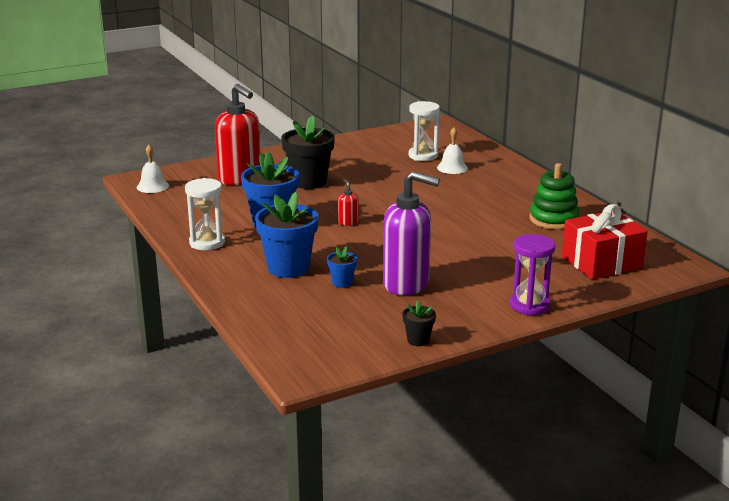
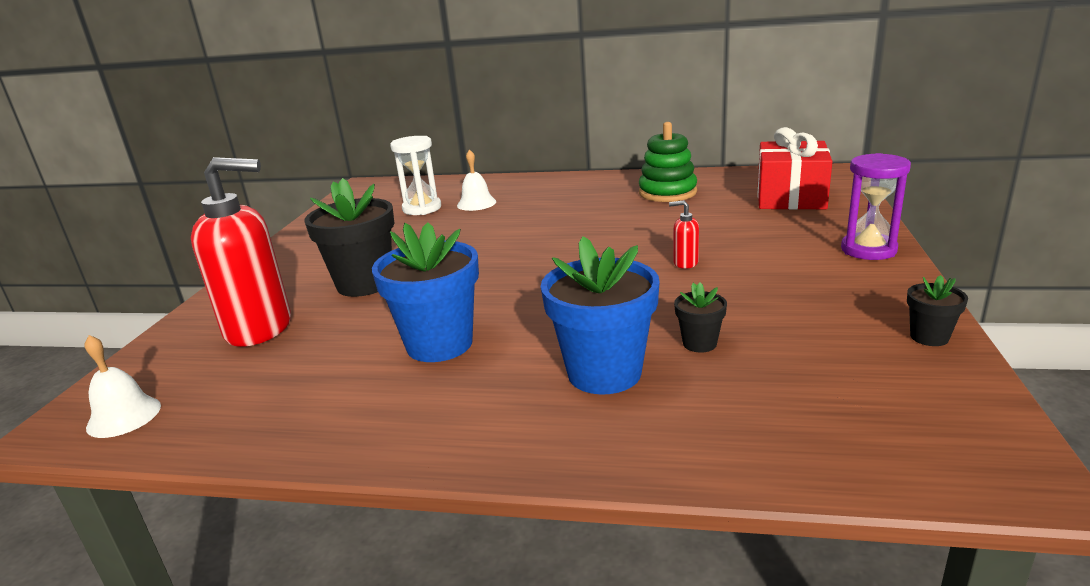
camera: 50 degrees left, 0 degrees up
(207, 243) = (417, 424): white hourglass -> none
(342, 283) = (699, 343): blue flower pot -> black flower pot
(348, 222) = (521, 290): red soap dispenser -> red soap dispenser (685, 263)
(406, 284) = (748, 301): purple soap dispenser -> none

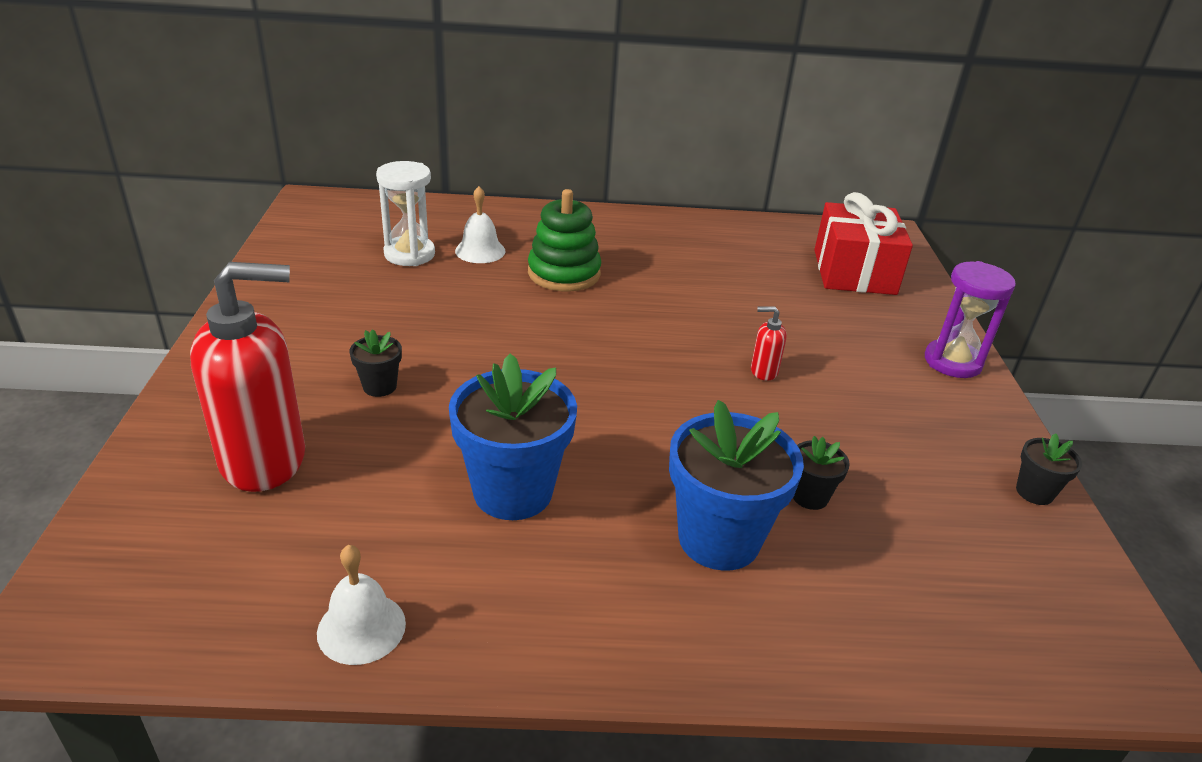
camera: 15 degrees left, 10 degrees up
(124, 416) = (135, 608): white bell -> white bell (361, 628)
(364, 284) = (379, 386): black flower pot -> black flower pot, size x0.48
(667, 192) = (713, 252): green stacking toy -> green stacking toy (564, 273)

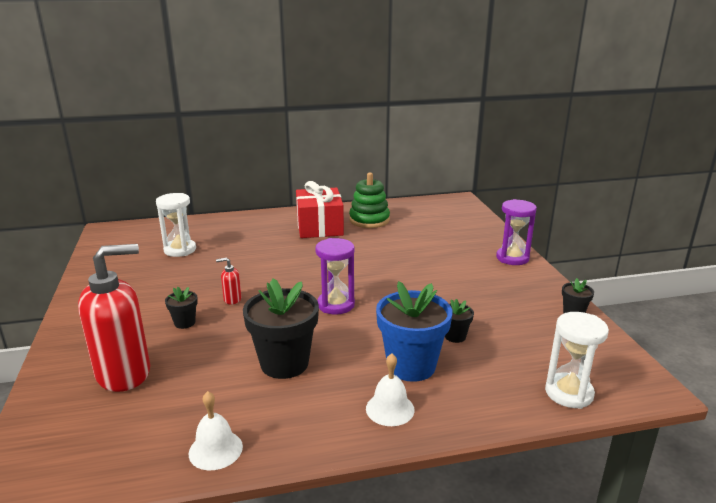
camera: 10 degrees left, 10 degrees down
(480, 251) = (223, 242): white bell -> white bell (390, 409)
(513, 492) = (284, 363): blue flower pot -> black flower pot
(564, 273) = (278, 246): green stacking toy -> green stacking toy (369, 220)
(626, 398) = (336, 305): none -> purple hourglass
(763, 371) = (410, 279): red soap dispenser -> red soap dispenser (232, 299)
(854, 272) = (446, 221): red gift -> red gift (319, 227)
(983, 650) = (569, 393): none -> white hourglass

